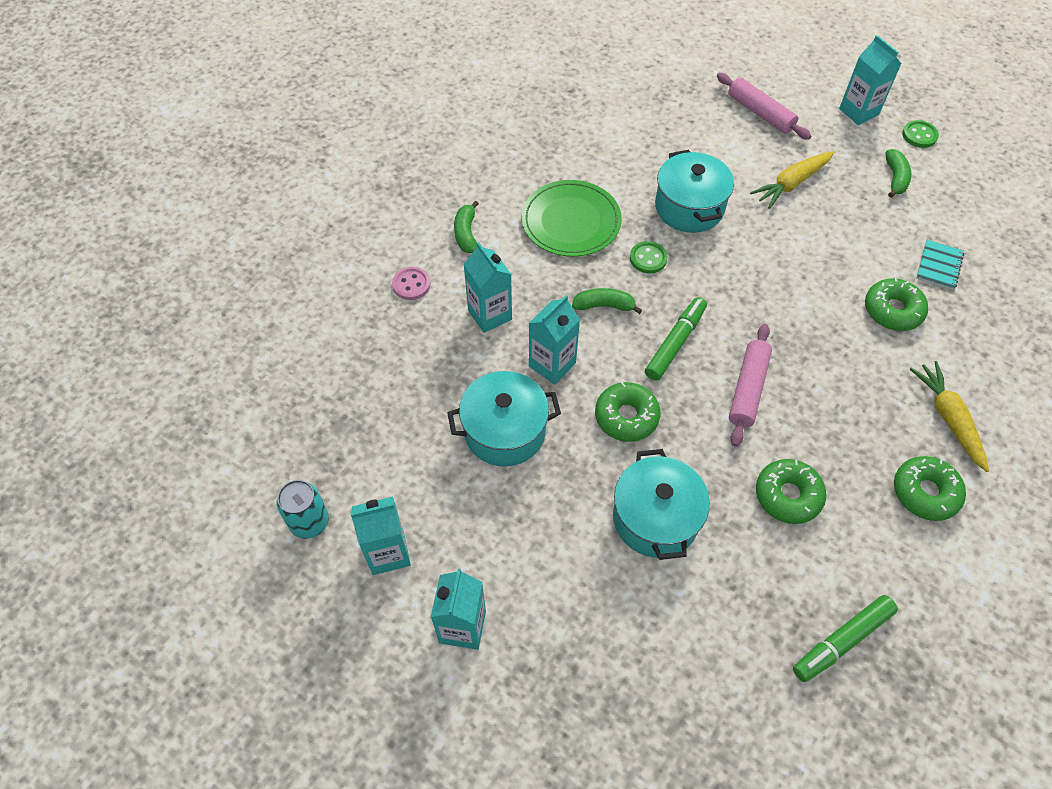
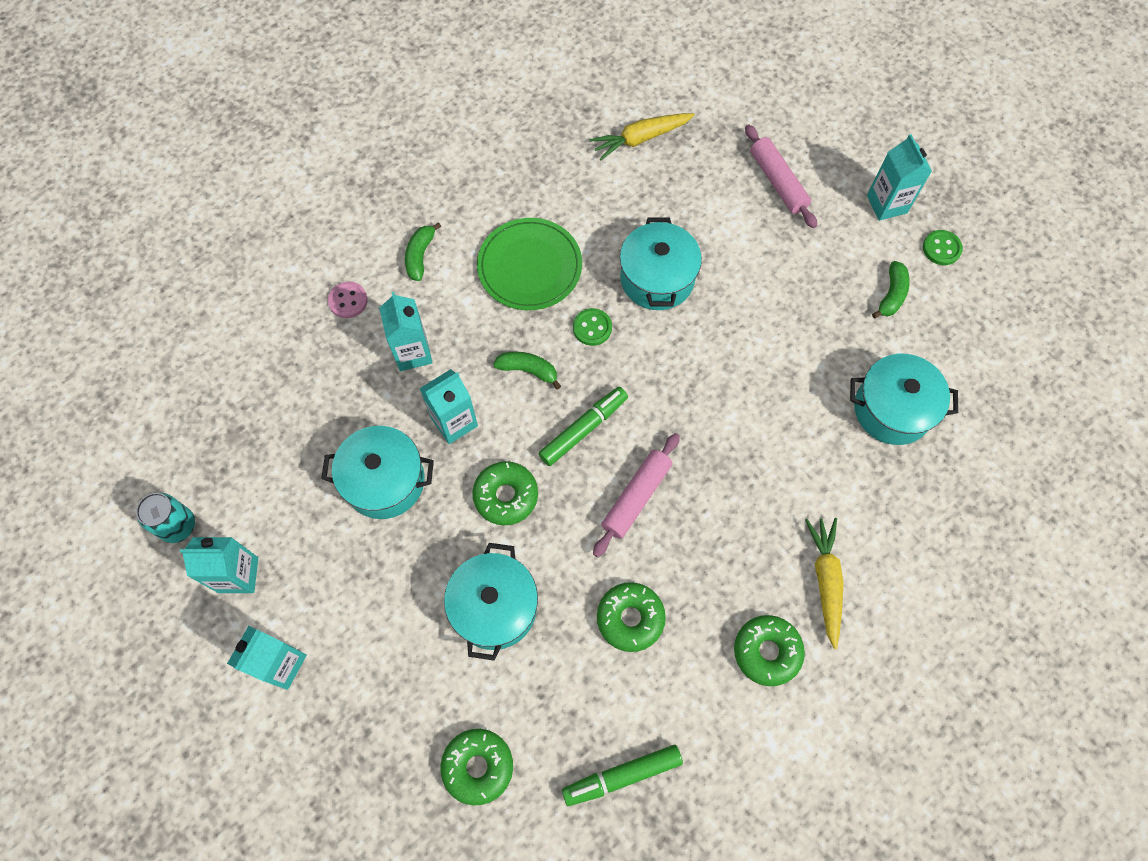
camera: 15 degrees right, 10 degrees up
(791, 184) = (776, 276): yellow carrot -> yellow carrot (640, 139)
(892, 310) = (821, 448): green donut -> green donut (478, 766)
(938, 266) = (892, 409): turquoise notebook -> turquoise pot

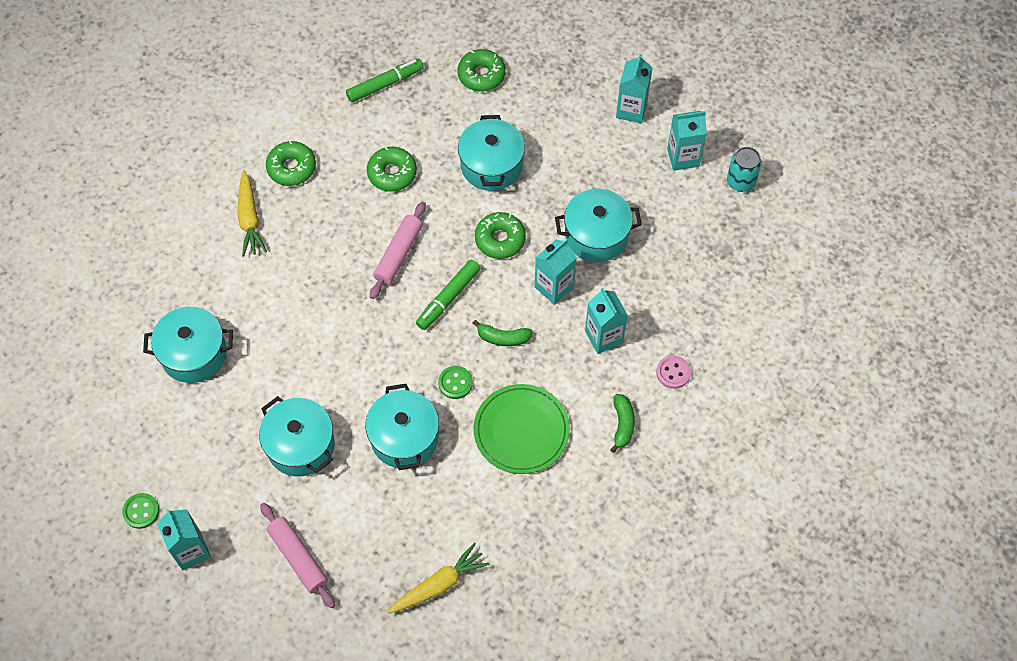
camera: 170 degrees right, 5 degrees down
(770, 288) = (300, 445): none -> turquoise pot
(891, 295) = (190, 457): green banana -> none

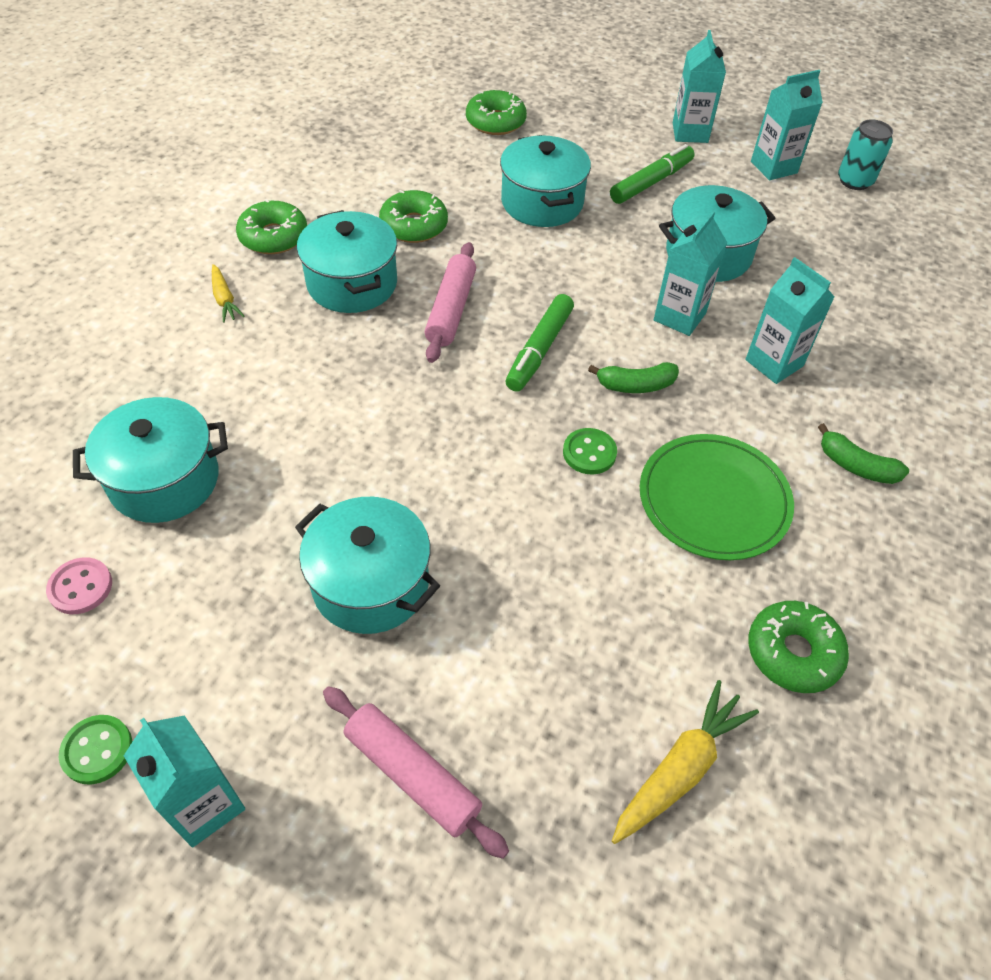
camera: 15 degrees left, 10 degrees down
(250, 219) = (225, 299): yellow carrot -> yellow carrot, size x0.60
(385, 84) = (377, 142): green marker -> green marker (651, 182)
(404, 437) = (538, 541): turquoise pot -> turquoise pot (352, 283)
(500, 239) = (584, 275): green donut -> green donut (793, 653)
(622, 424) = (856, 466): green banana -> green banana turned 135 degrees clockwise
(673, 372) = (889, 390): pink button -> pink button (80, 587)

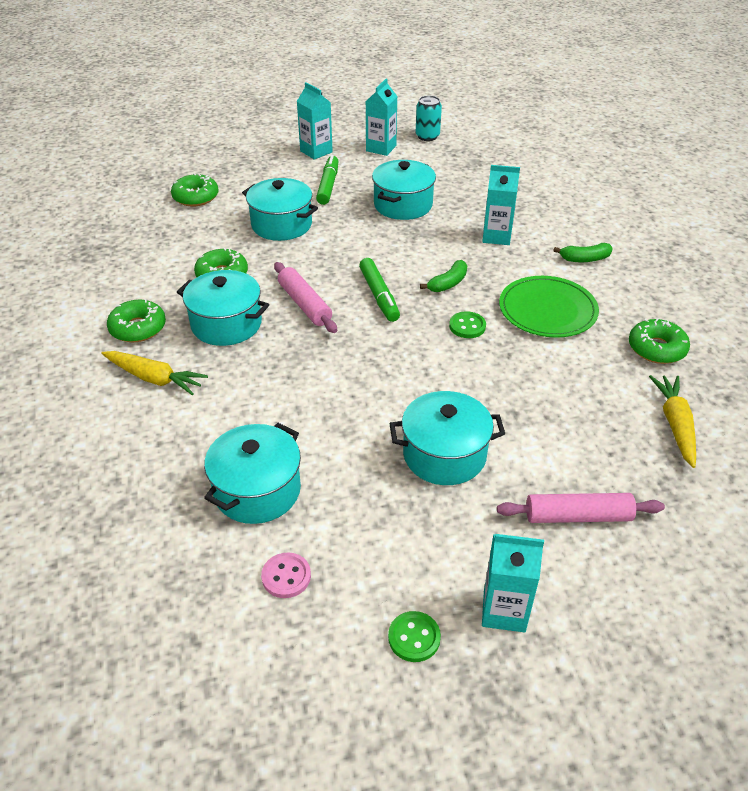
camera: 40 degrees left, 10 degrees down
(225, 299) = (154, 378): yellow carrot -> yellow carrot, size x1.66
(679, 317) = (427, 241): turquoise carton -> none

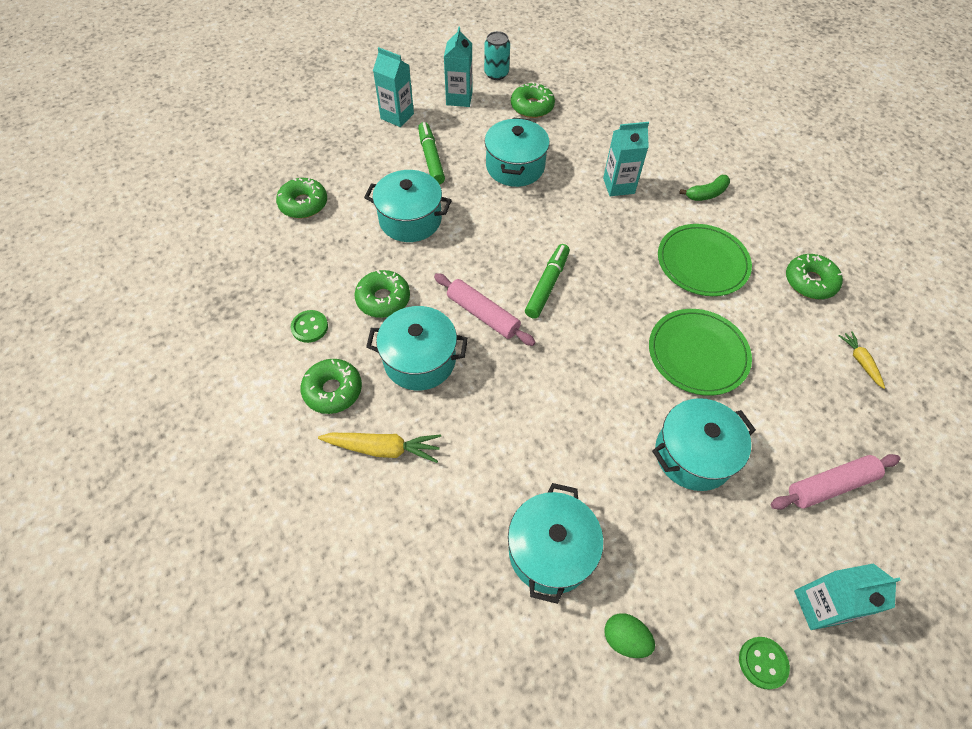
camera: 20 degrees left, 15 degrees up
(286, 576) = (625, 638): pink button -> green egg
(379, 295) = (547, 285): green marker -> green marker turned 120 degrees counterclockwise
(447, 165) = (532, 107): none -> green donut
(448, 283) = (602, 253): green banana -> none
(467, 326) = (643, 300): green button -> green button (309, 327)
(498, 378) = (698, 353): none -> green plate
(675, 424) = (860, 361): yellow carrot -> yellow carrot, size x0.60

